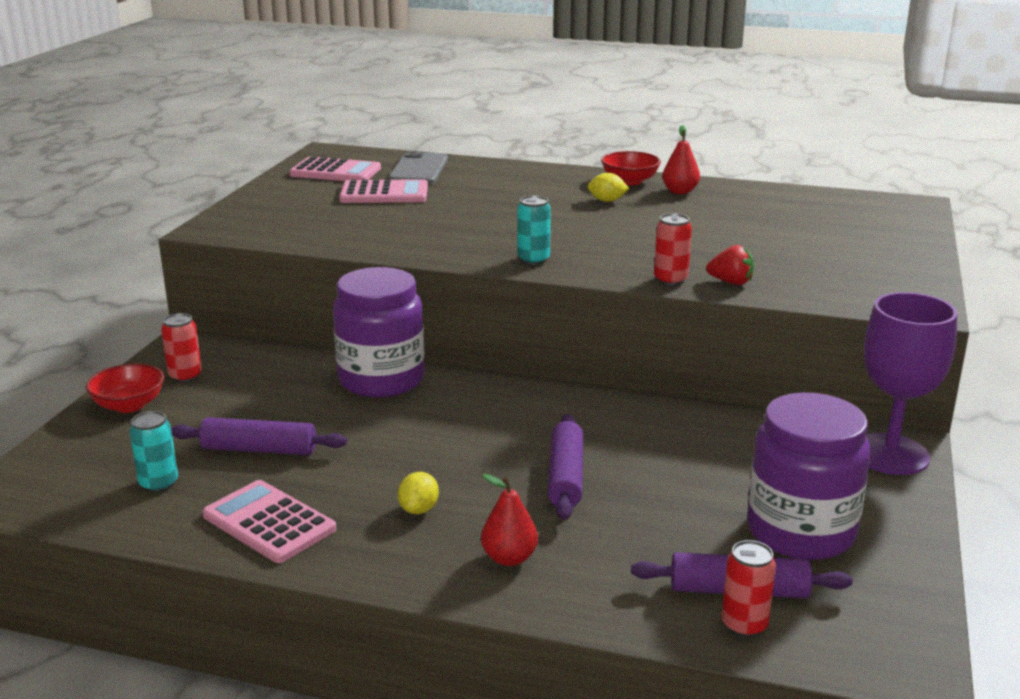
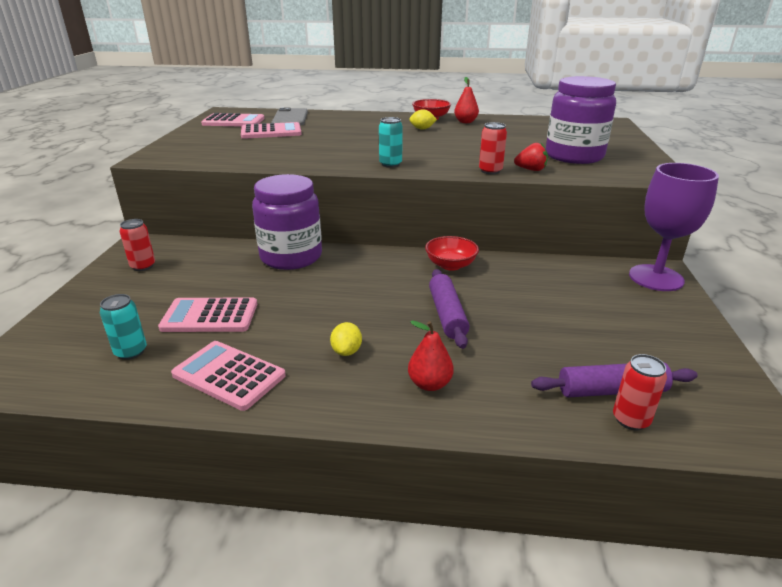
camera: 10 degrees left, 5 degrees up
(129, 405) = (100, 291): red bowl -> red bowl (450, 265)
(259, 449) = (210, 316): purple rolling pin -> pink calculator
(800, 531) = (629, 338): purple jar -> purple jar (574, 156)

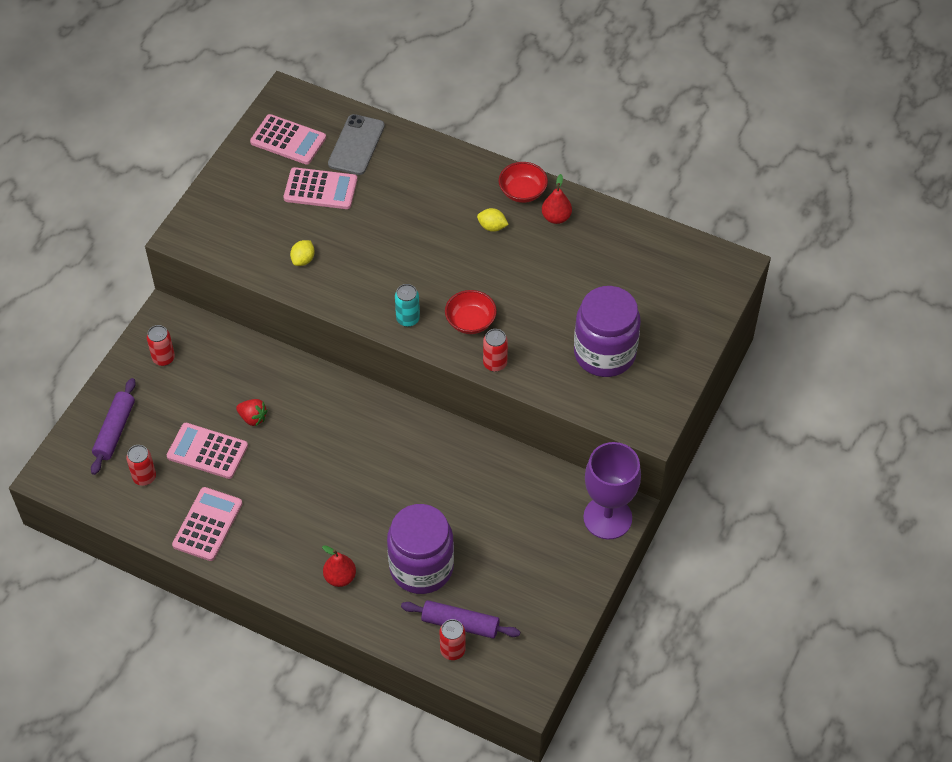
camera: 20 degrees right, 25 degrees up
(131, 352) = (144, 477): turquoise can -> red can
(229, 375) = (207, 524): pink calculator -> pink calculator turned 60 degrees clockwise
(291, 257) = (296, 382): purple jar -> purple jar (421, 567)
(346, 351) = (297, 526): yellow lemon -> yellow lemon (303, 260)
(447, 315) = (393, 508): purple rolling pin -> purple rolling pin (115, 431)
(450, 265) = (435, 441): red bowl -> red bowl (470, 321)
(531, 170) = (536, 372): red strawberry -> red strawberry (253, 418)

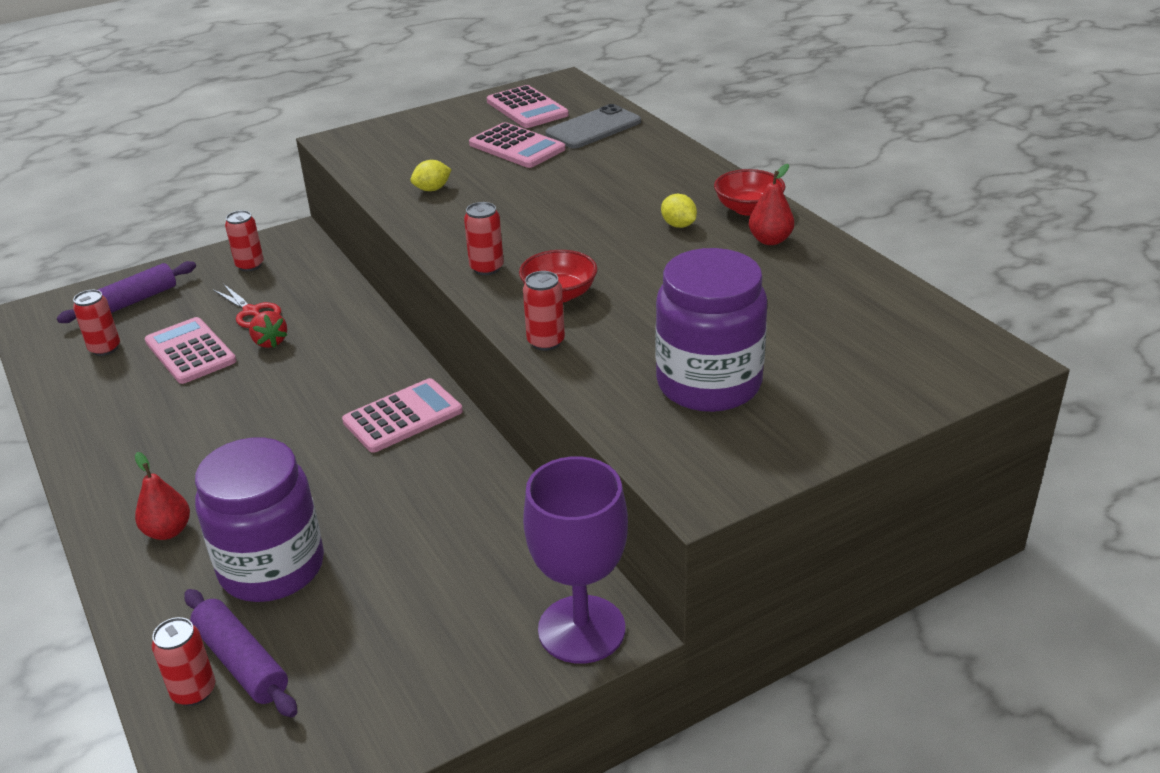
camera: 35 degrees right, 20 degrees down
(207, 524) = (105, 414): pink calculator -> pink calculator (403, 416)
(212, 399) = (251, 312): none -> red scissors
(408, 319) = (486, 268): turquoise can -> red can

